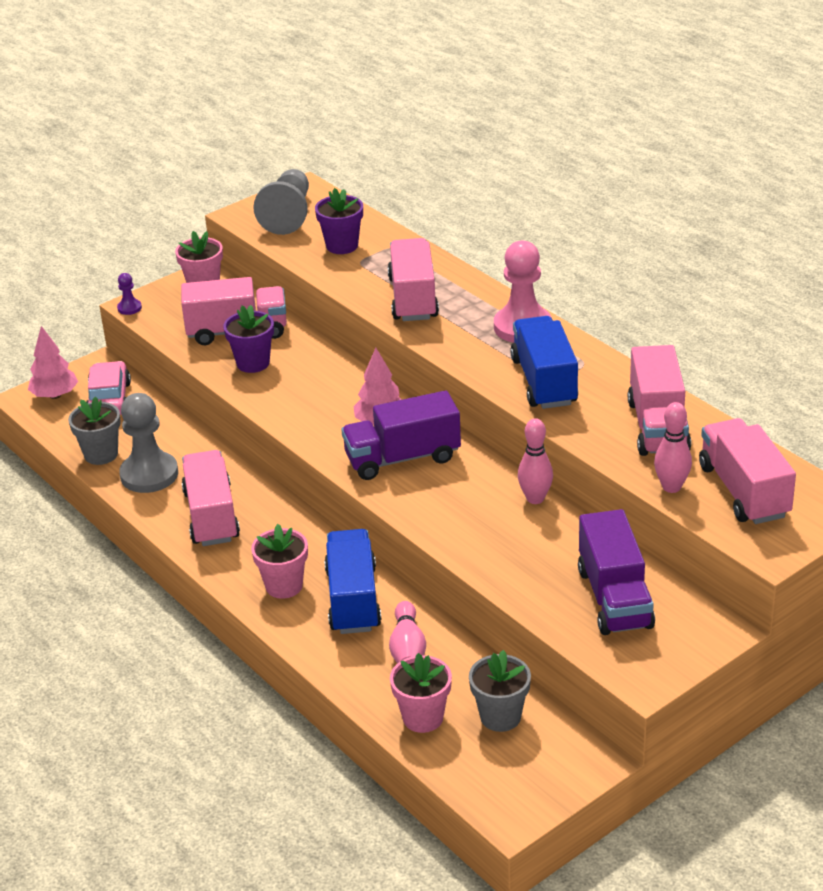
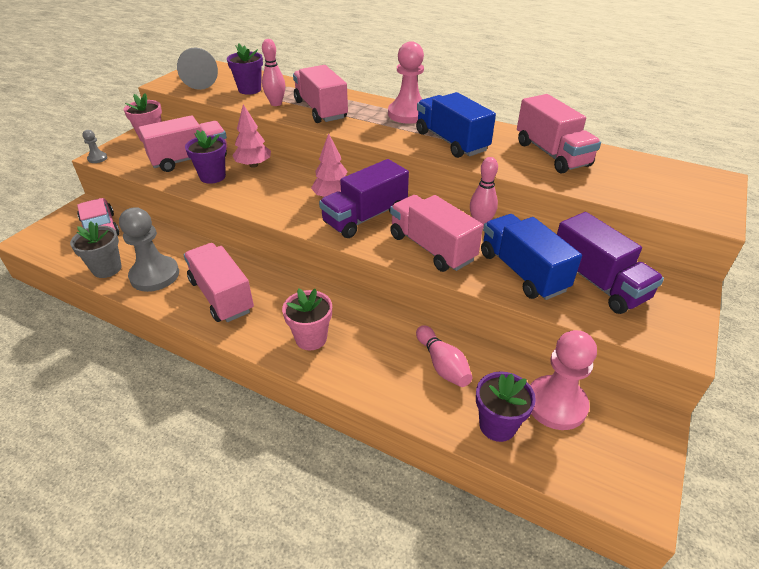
camera: 25 degrees left, 5 degrees up
(55, 395) = (52, 233): pink tree -> pink tree (253, 165)
(129, 308) = (97, 158): purple pawn -> grey pawn
(353, 599) = (373, 335): blue truck -> blue truck (522, 271)
(423, 718) = (497, 425): pink flower pot -> purple flower pot
(500, 717) = (556, 404): grey flower pot -> pink pawn
(671, 487) = (602, 189): pink bowling pin -> pink bowling pin (276, 103)
(744, 491) = (650, 182): pink truck -> pink truck (431, 248)

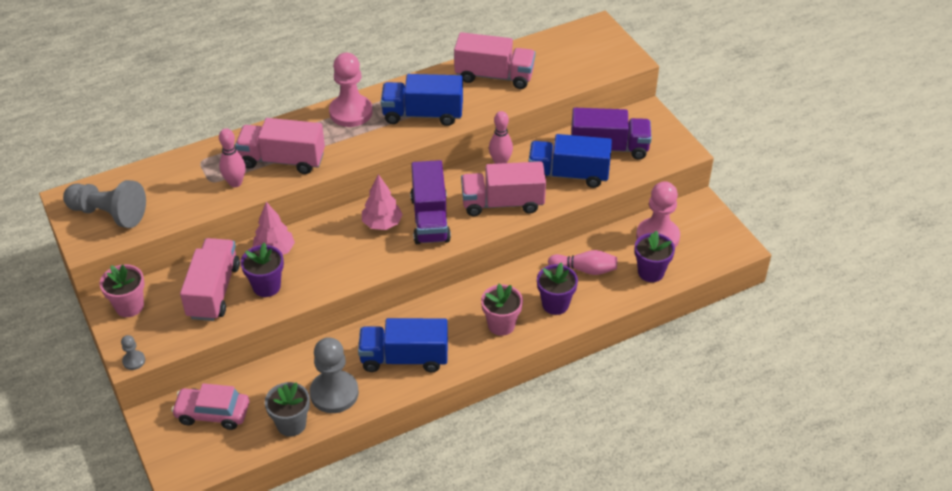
camera: 55 degrees left, 5 degrees up
(221, 296) = (404, 358): pink truck -> blue truck
(249, 90) = (180, 188): purple flower pot -> purple flower pot (555, 304)

